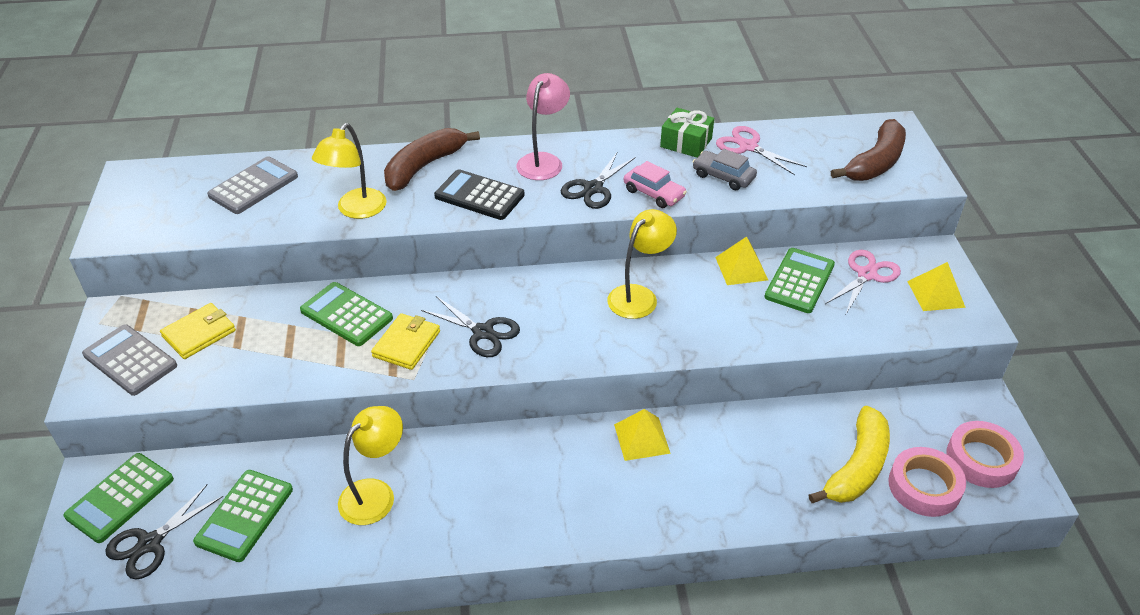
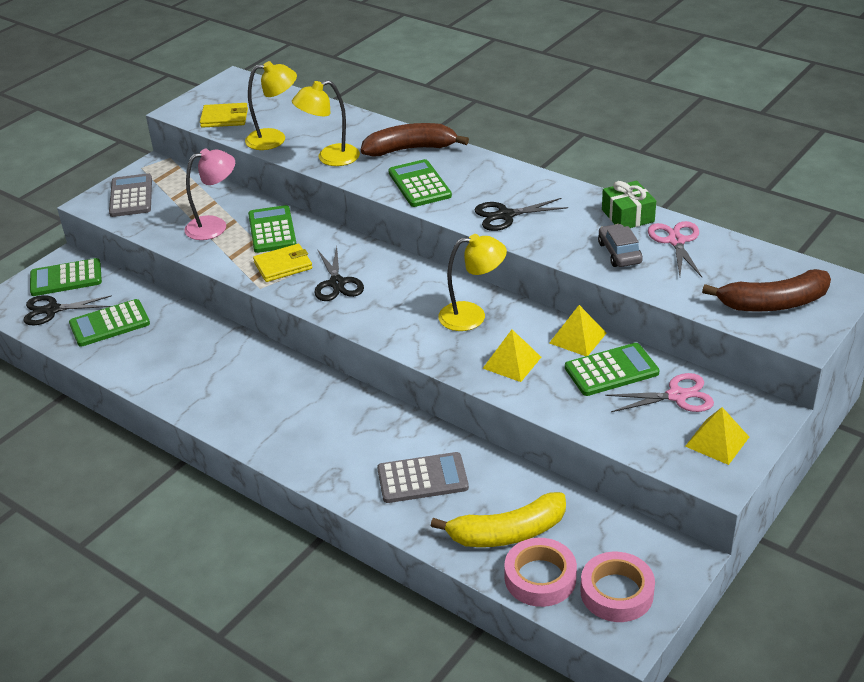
camera: 45 degrees right, 5 degrees down
(199, 333) = (182, 199): yellow wallet -> yellow wallet (224, 118)
(253, 186) = (291, 116): grey calculator -> grey calculator (422, 479)
(375, 493) = (186, 354): yellow lamp -> yellow lamp (274, 139)
(479, 196) = (419, 184): black calculator -> green calculator
(543, 161) = (497, 181): pink lamp -> pink lamp (214, 226)
(641, 438) = (381, 420): yellow pyramid -> yellow pyramid (512, 362)
(654, 193) = (545, 239): pink car -> none

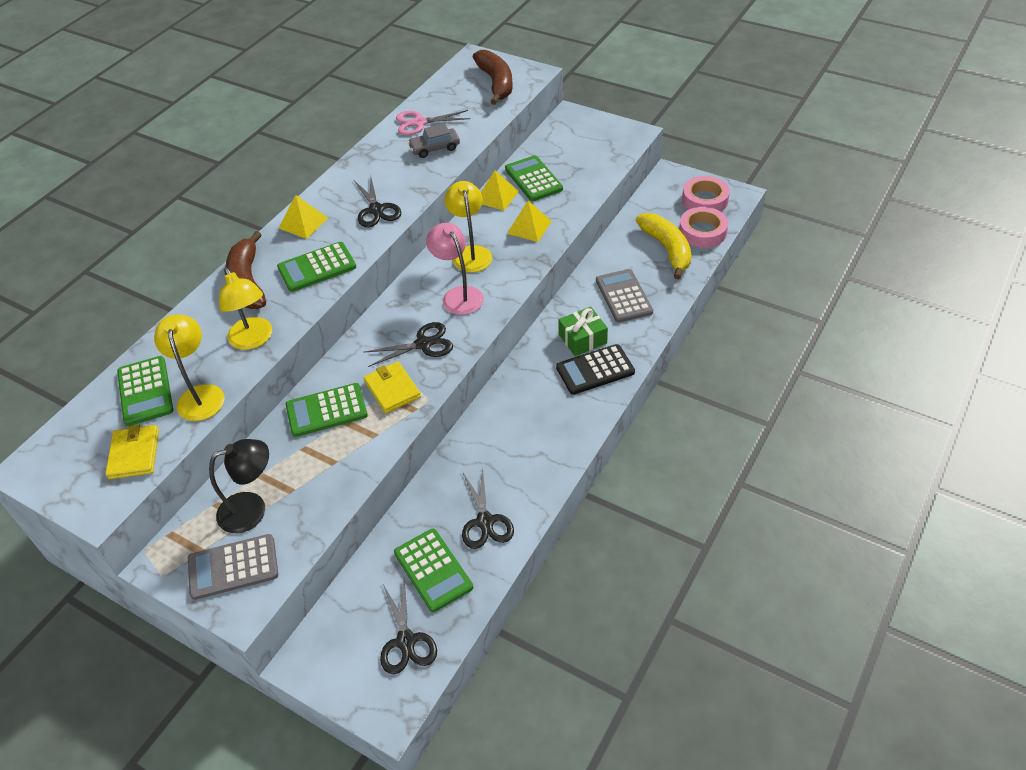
camera: 95 degrees left, 10 degrees up
(66, 278) = (341, 647): green calculator -> green calculator (145, 391)
(144, 354) = (485, 521): none -> black scissors
(181, 200) = (252, 509): none -> black lamp
(214, 226) = (312, 463): pink lamp -> pink lamp (458, 295)
(306, 442) = (595, 370): none -> black calculator
(627, 216) = (382, 146): green gift -> green gift (582, 339)
(677, 396) = (557, 150): pink scissors -> none
(717, 441) = (600, 134): yellow pyramid -> yellow pyramid (303, 223)

